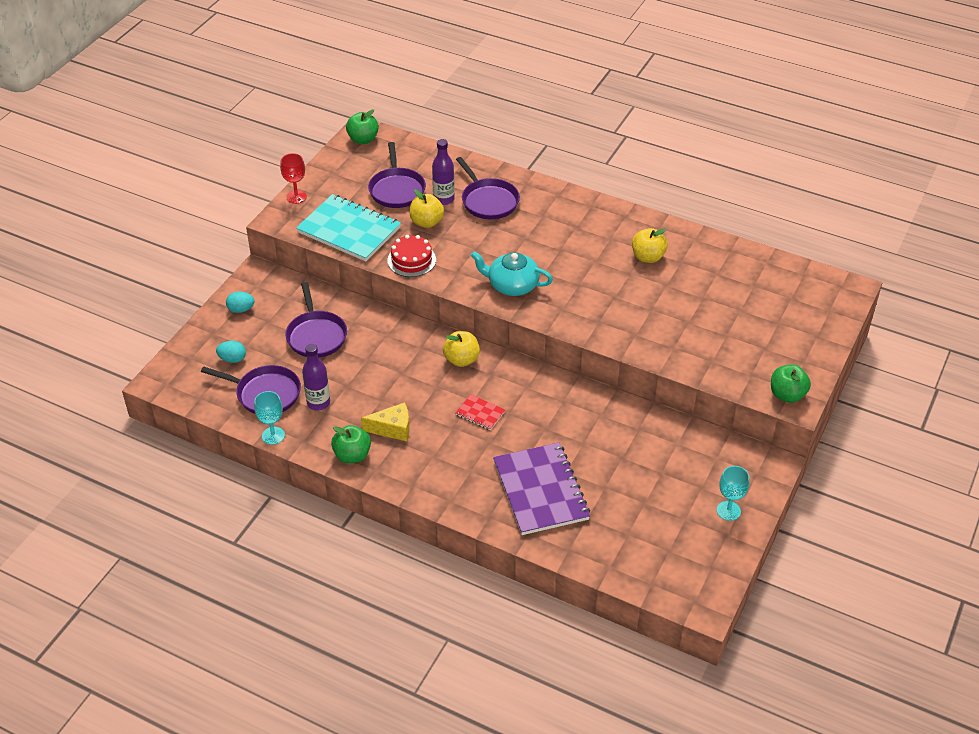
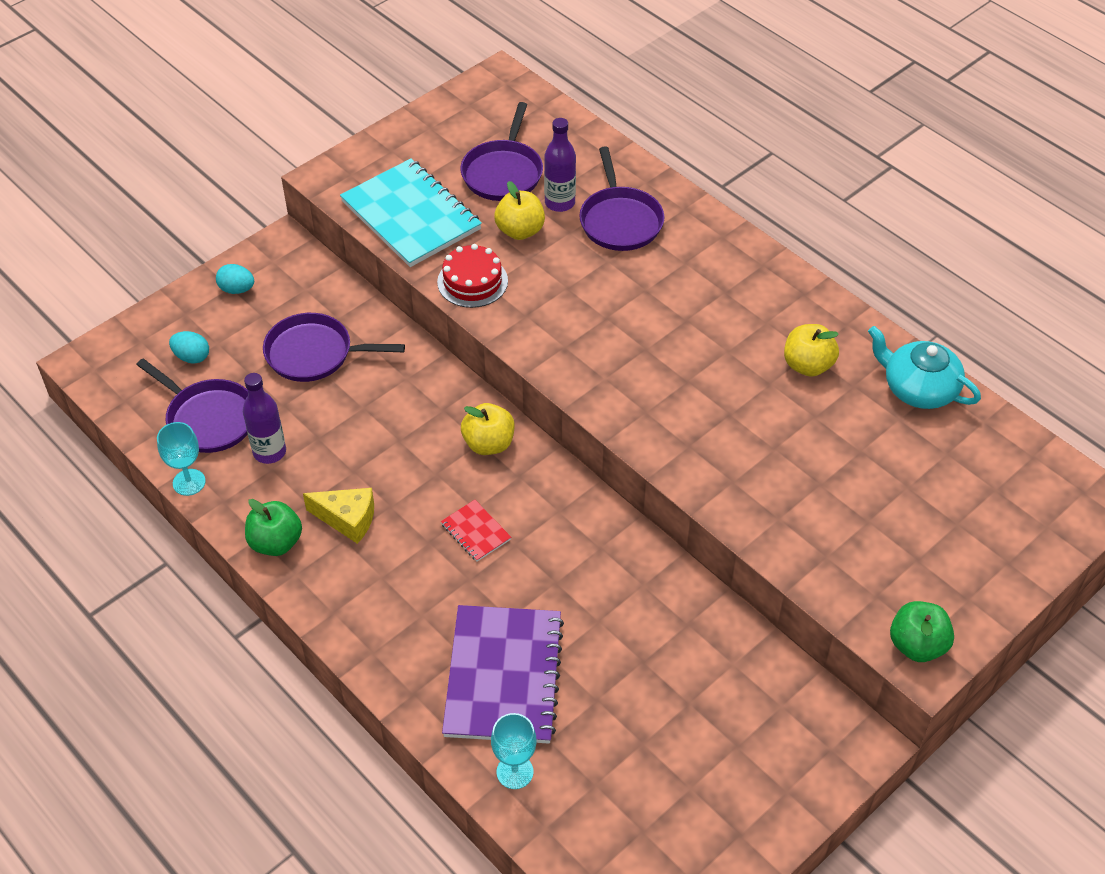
camera: 20 degrees right, 5 degrees up
(296, 197) = (366, 150): red goblet -> none
(316, 336) = (314, 353): purple pan -> purple pan turned 90 degrees clockwise
(363, 139) = (494, 89): green apple -> none
(512, 285) = (592, 356): turquoise teapot -> turquoise teapot (918, 388)
(728, 511) = (760, 796): turquoise goblet -> turquoise goblet (515, 772)

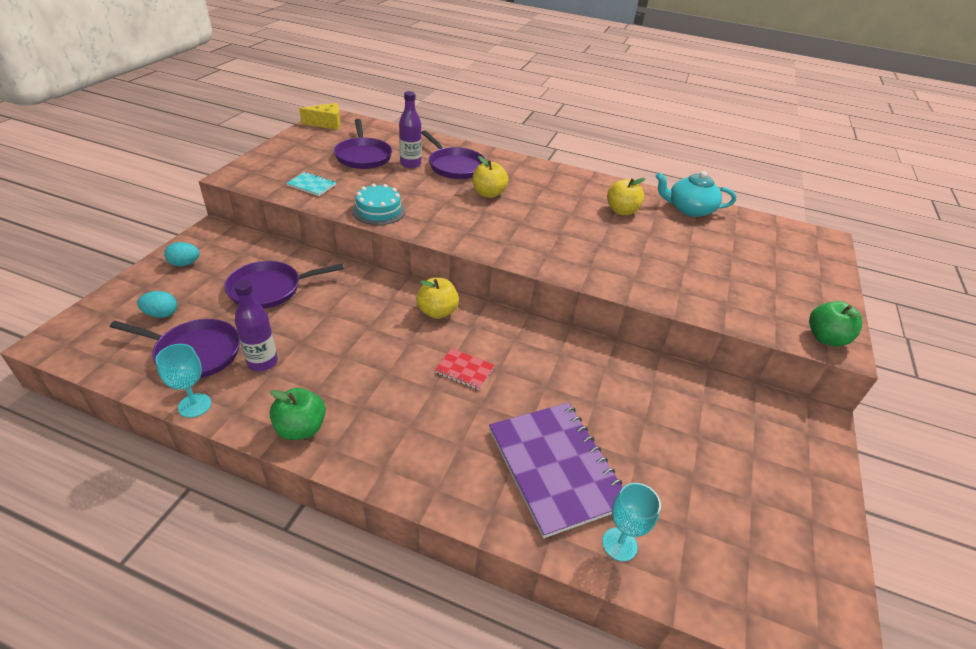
camera: 30 degrees left, 10 degrees down
(347, 519) = (356, 392): yellow cheese -> yellow cheese (327, 124)
(411, 215) = (312, 185): turquoise notebook -> turquoise notebook, size x0.44
(472, 281) = (378, 210): red cake -> turquoise cake
(520, 231) = (394, 180): yellow apple -> yellow apple (488, 194)

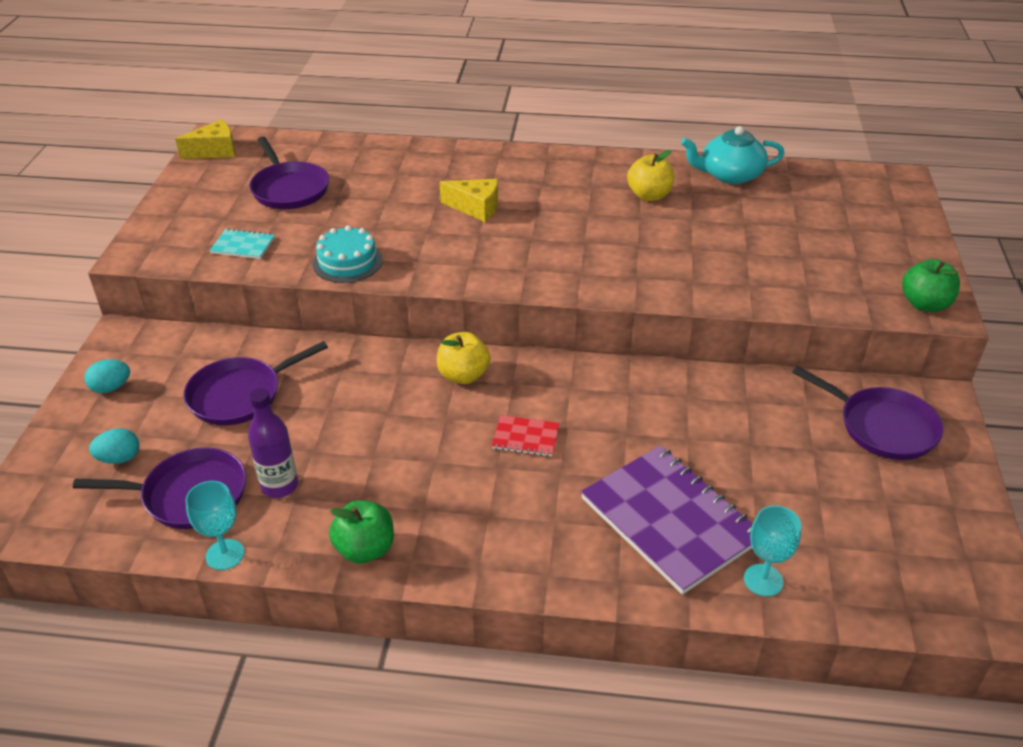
camera: 10 degrees left, 0 degrees up
(410, 164) = (357, 187): purple bottle -> none
(455, 166) = (416, 178): purple pan -> purple pan (882, 427)
(488, 194) = (476, 208): yellow apple -> yellow cheese

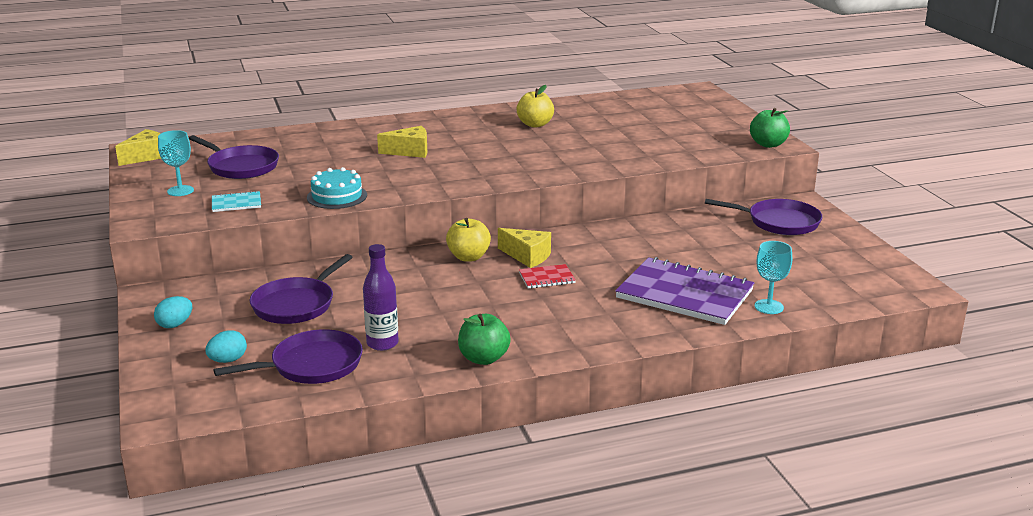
camera: 25 degrees left, 15 degrees down
(225, 554) = (376, 388): turquoise goblet -> turquoise goblet (180, 191)
(528, 394) = (527, 256): none -> yellow cheese
(730, 175) = (582, 105): turquoise teapot -> none

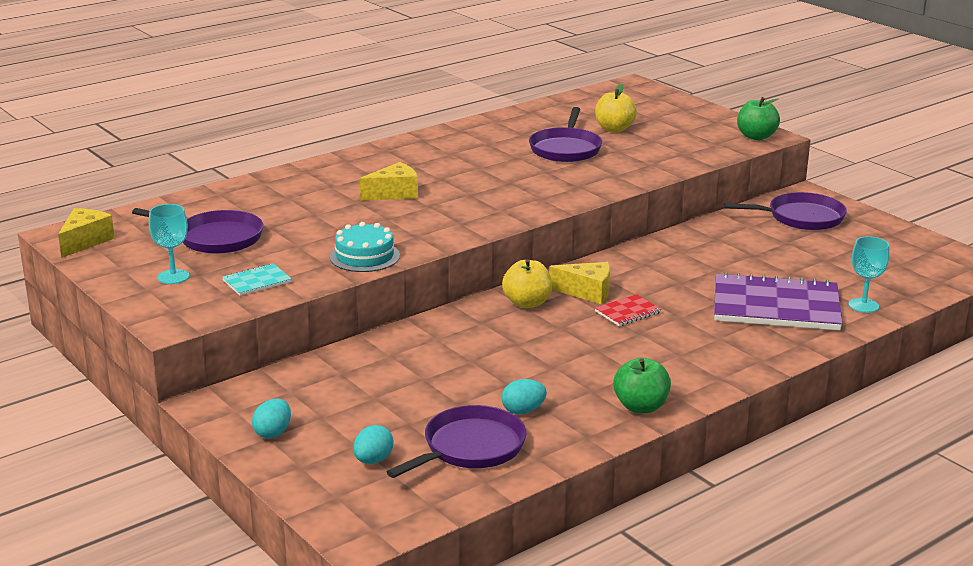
camera: 20 degrees left, 0 degrees up
(296, 305) = (389, 386): purple pan -> purple pan (565, 149)
(382, 343) = (523, 411): purple bottle -> turquoise egg
(535, 124) = (500, 144): yellow apple -> yellow apple (614, 129)

